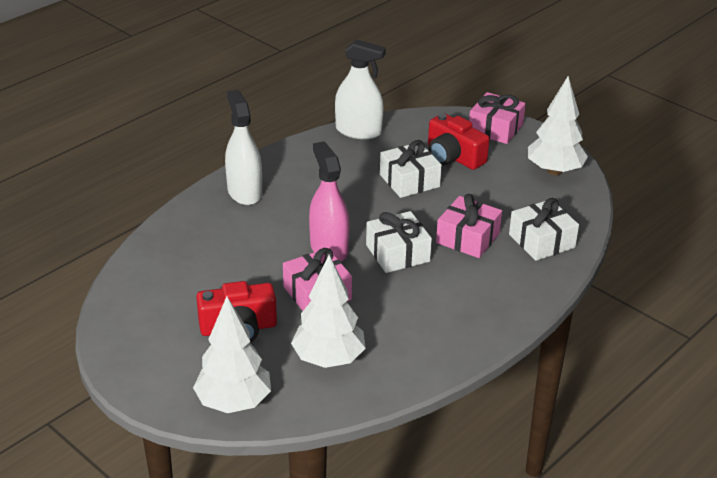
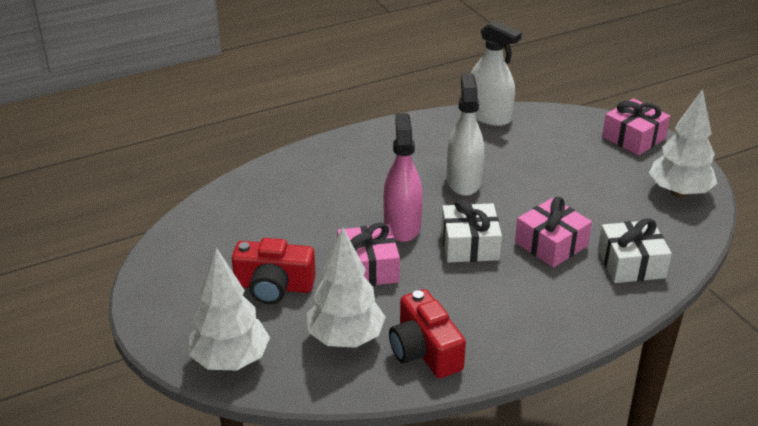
camera: 20 degrees right, 0 degrees up
(244, 192) = (348, 155): white spray bottle -> white spray bottle (463, 181)
(409, 181) = (517, 174): white gift -> none
(453, 157) = (575, 158): red camera -> red camera (424, 351)

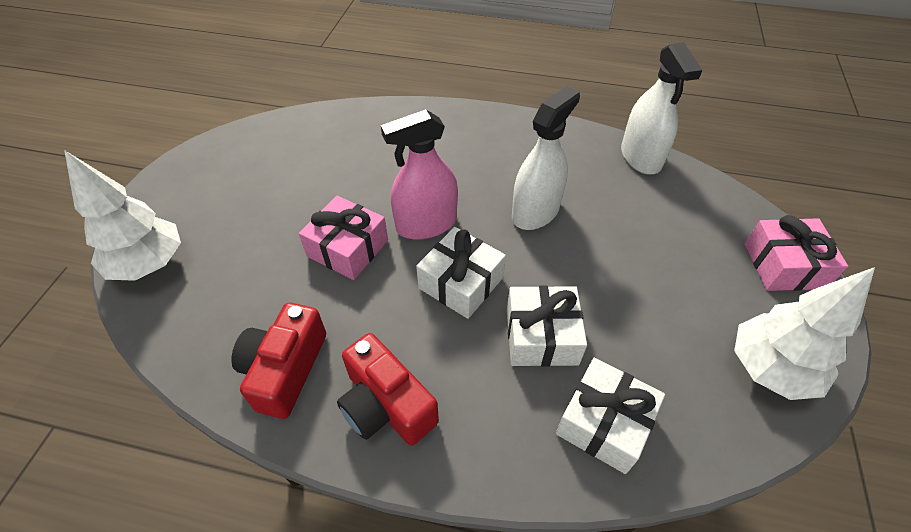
camera: 40 degrees right, 15 degrees up
(274, 286) = (261, 218): red camera -> red camera (386, 405)
(345, 338) = (245, 306): white tree -> none
(402, 226) = (426, 224): pink spray bottle -> pink spray bottle turned 150 degrees counterclockwise
(551, 244) = (541, 336): pink gift -> white gift

